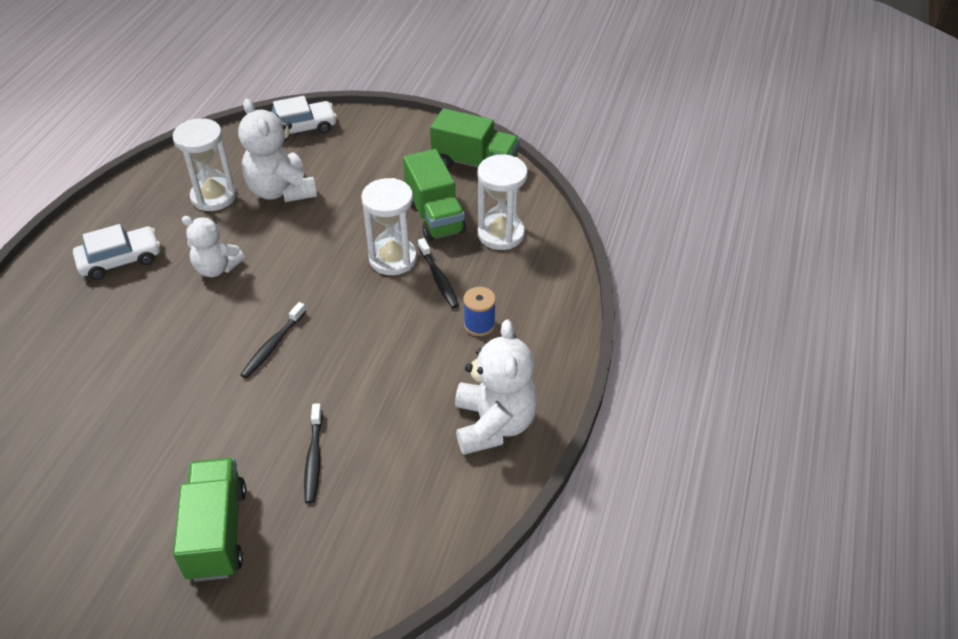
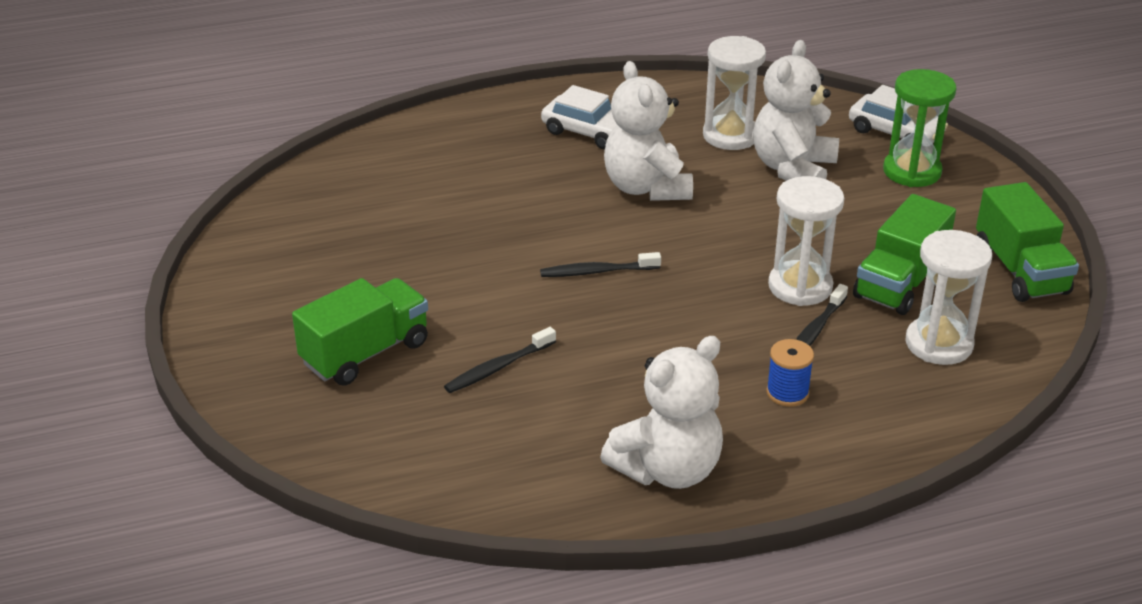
camera: 55 degrees right, 10 degrees down
(216, 268) = (646, 188): white teddy bear -> white teddy bear, size x1.53
(344, 145) = (912, 171): none -> green hourglass

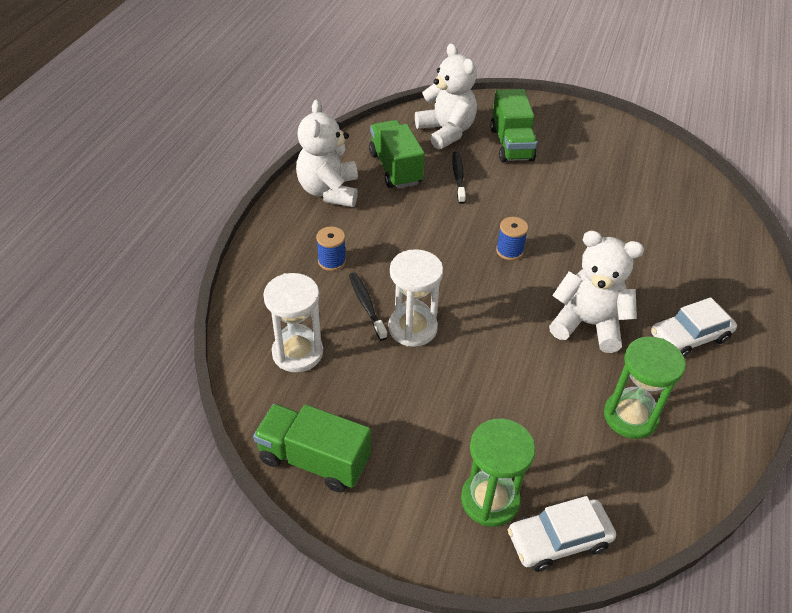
camera: 125 degrees right, 10 degrees up
(597, 272) = (509, 251): black toothbrush -> blue spool
(730, 136) = (630, 416): white hourglass -> green hourglass
(793, 169) = (553, 422): white teddy bear -> white teddy bear (446, 132)
(900, 283) = (368, 380): green truck -> green truck (395, 168)

